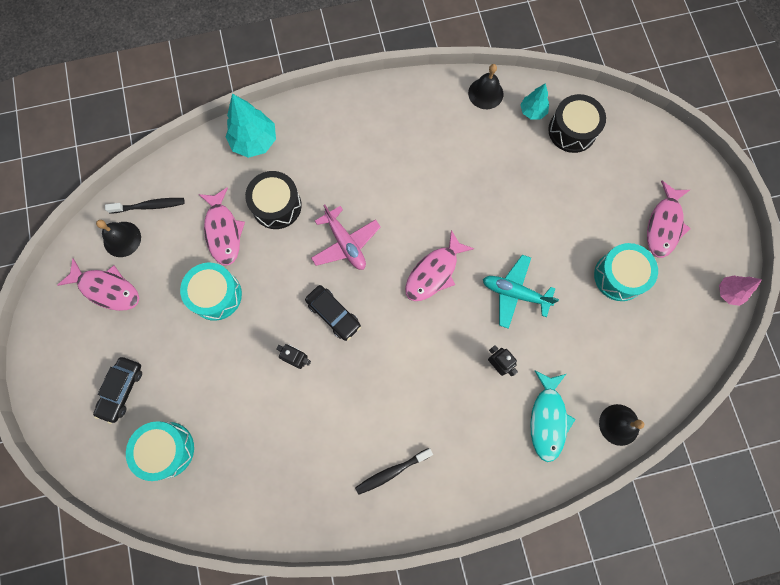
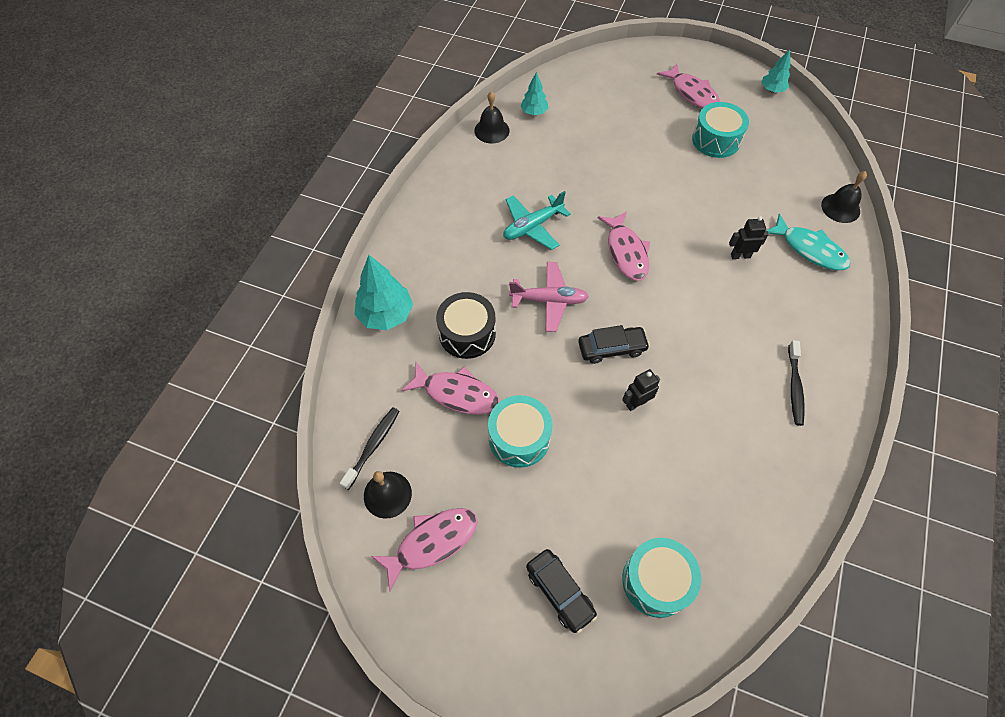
camera: 55 degrees left, 15 degrees down
(515, 293) = (684, 209): turquoise plane -> turquoise plane (532, 226)
(572, 130) = (571, 99): black drum -> none
(728, 292) = (772, 90): pink tree -> turquoise tree

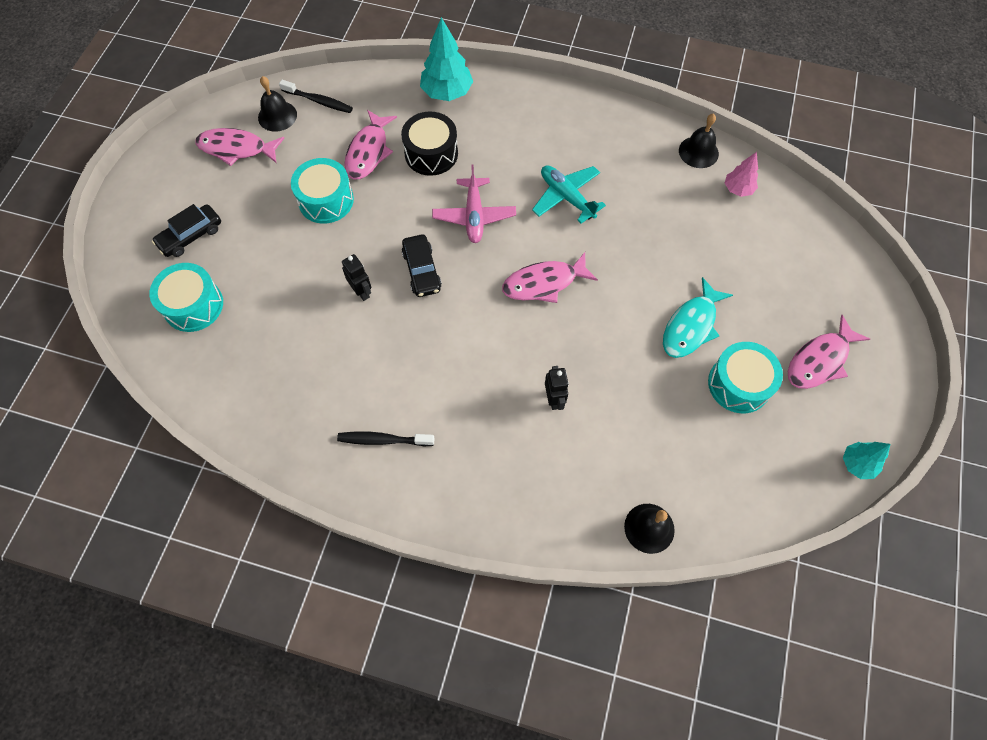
camera: 85 degrees right, 5 degrees up
(432, 542) = (236, 149): pink fish -> pink fish turned 135 degrees clockwise
(534, 112) = (738, 189): turquoise tree -> pink tree
(809, 249) = (574, 479): turquoise fish -> turquoise fish (691, 326)

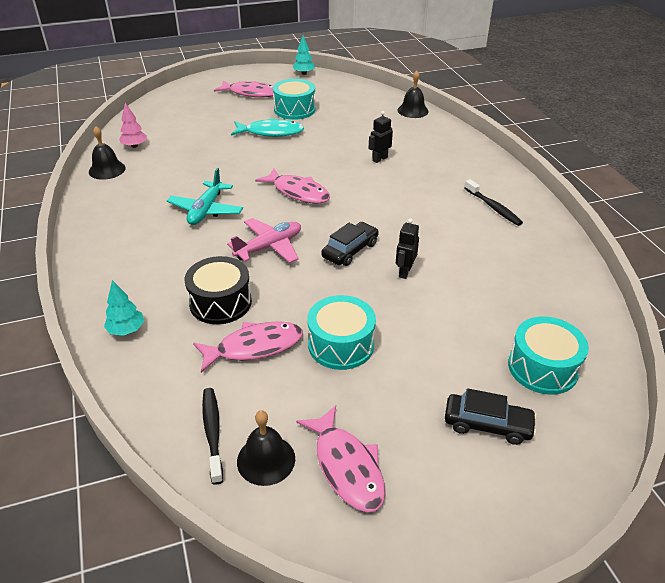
camera: 125 degrees left, 25 degrees down
(447, 93) = (126, 330): turquoise tree -> turquoise tree, size x0.58

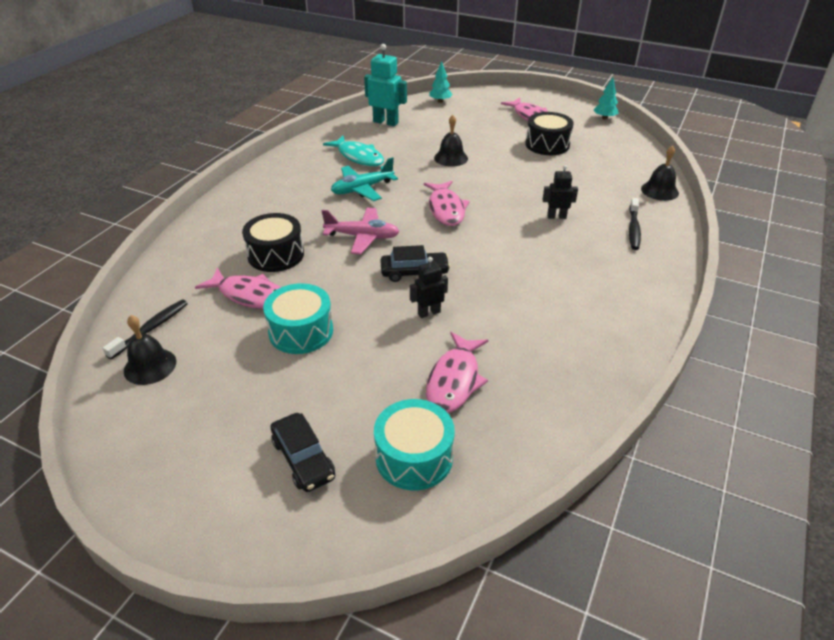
camera: 45 degrees right, 0 degrees up
(107, 170) = (344, 131): black bell -> black bell (451, 158)
(126, 330) = (203, 238): turquoise tree -> turquoise tree (440, 101)
(134, 146) = (386, 122): pink tree -> turquoise robot
(271, 132) = (498, 154): turquoise fish -> turquoise fish (358, 157)
(294, 109) = (547, 144): turquoise drum -> black drum
(347, 467) = (180, 407): pink fish -> pink fish (454, 380)
(493, 208) = (596, 310): black toothbrush -> black toothbrush (633, 229)

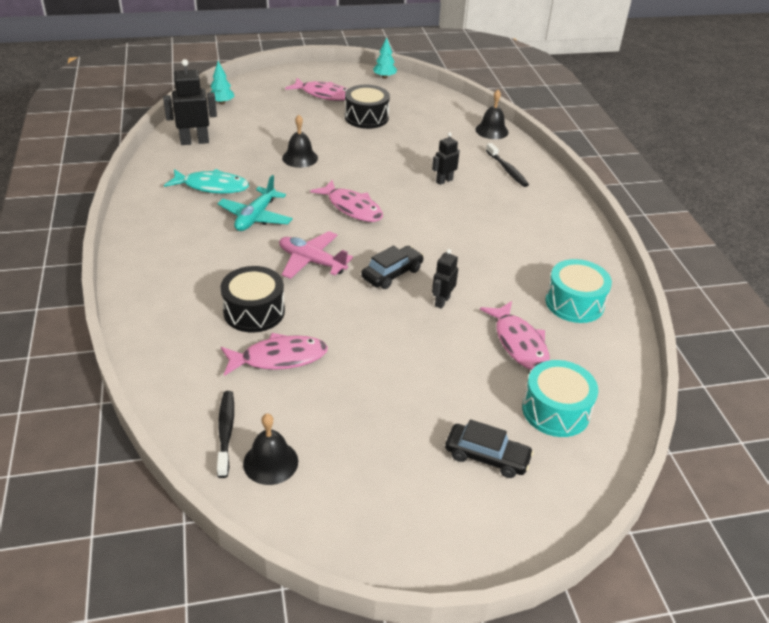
camera: 40 degrees left, 0 degrees up
(301, 331) = (363, 365): turquoise drum -> turquoise drum (574, 303)
(362, 237) = (312, 261): pink plane -> pink plane turned 120 degrees counterclockwise
(386, 122) = (194, 141): turquoise robot -> black robot

